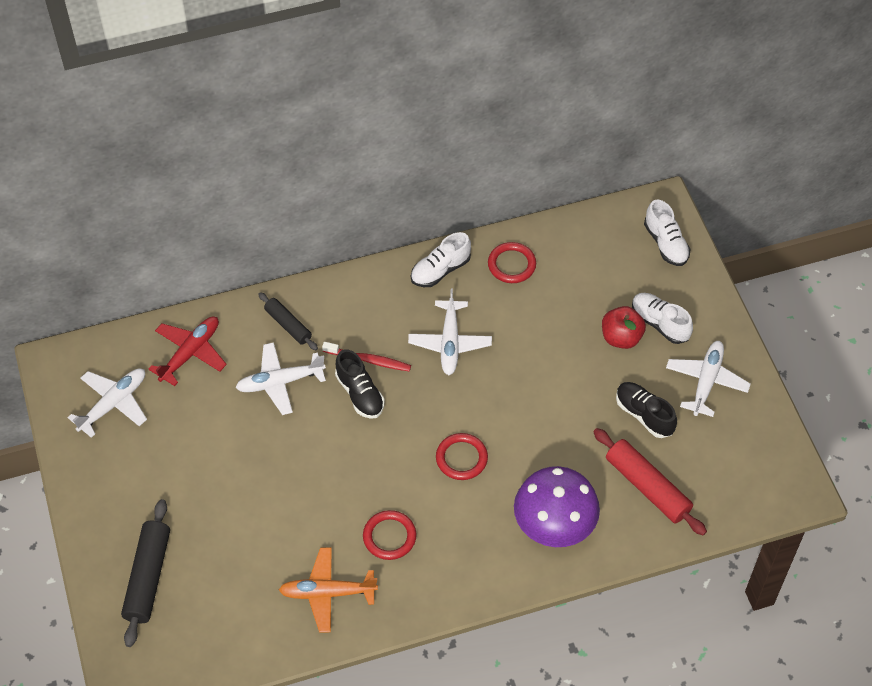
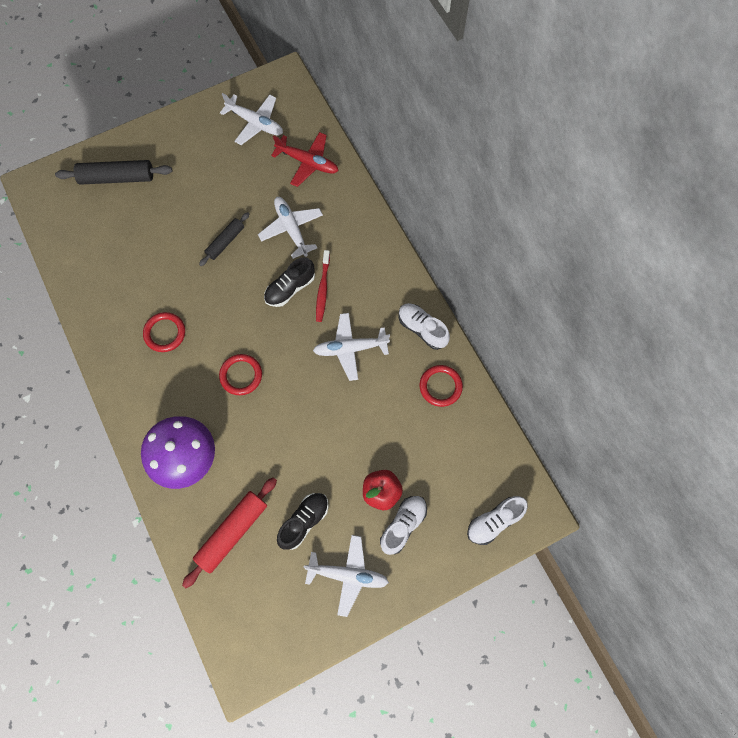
camera: 80 degrees right, 15 degrees up
(288, 325) = (345, 224): black rolling pin -> black rolling pin (225, 242)
(327, 593) = (114, 298): orange plane -> none

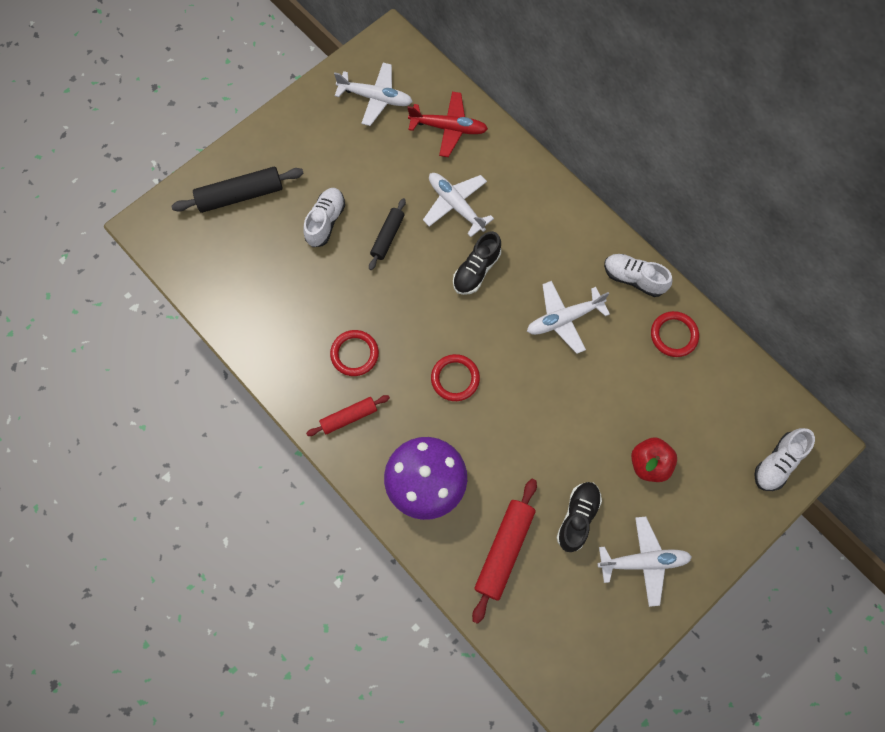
camera: 15 degrees left, 0 degrees up
(142, 385) = (349, 417): none -> red rolling pin
(323, 289) = (512, 262): red toothbrush -> none
(403, 525) = (684, 493): white shoe -> white shoe (325, 221)

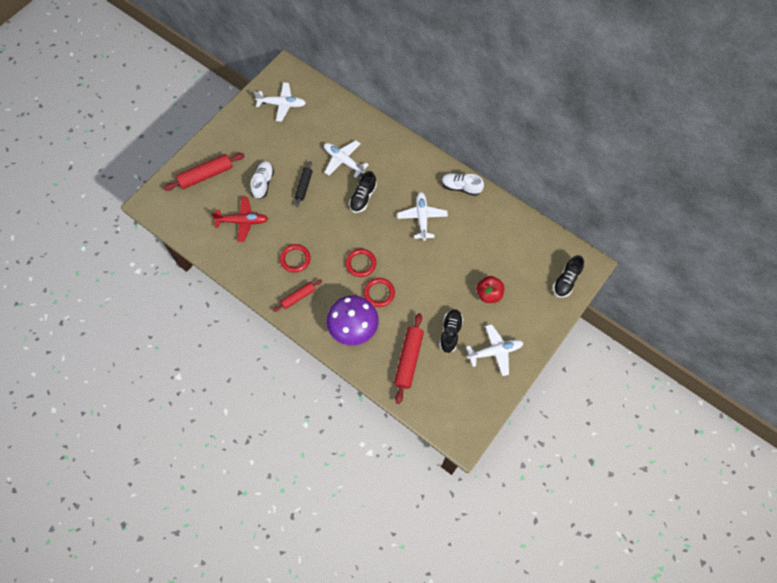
camera: 10 degrees left, 5 degrees down
(240, 195) = (206, 175): black rolling pin -> red rolling pin
(448, 128) = (331, 116): red plane -> red plane (242, 221)
(564, 319) = (422, 218): white plane -> white plane turned 120 degrees clockwise
(673, 335) = (491, 217): red ring -> red ring (379, 293)
(777, 463) = (566, 281): white shoe -> black shoe

